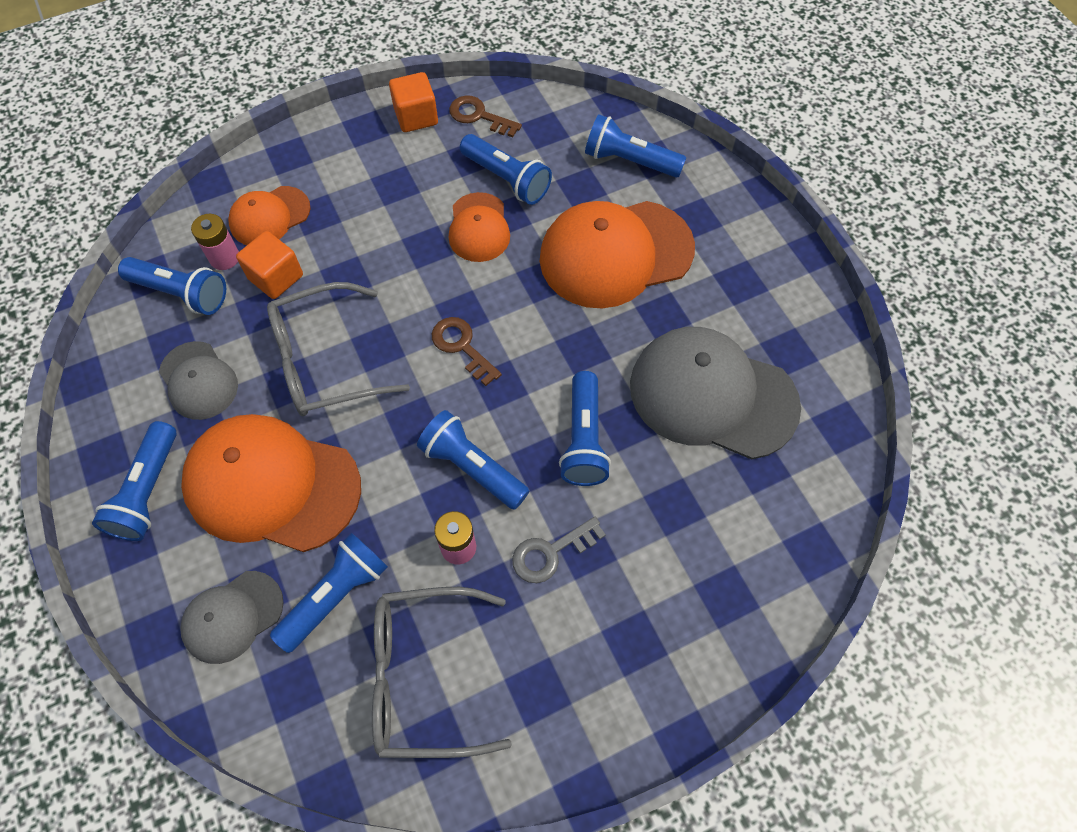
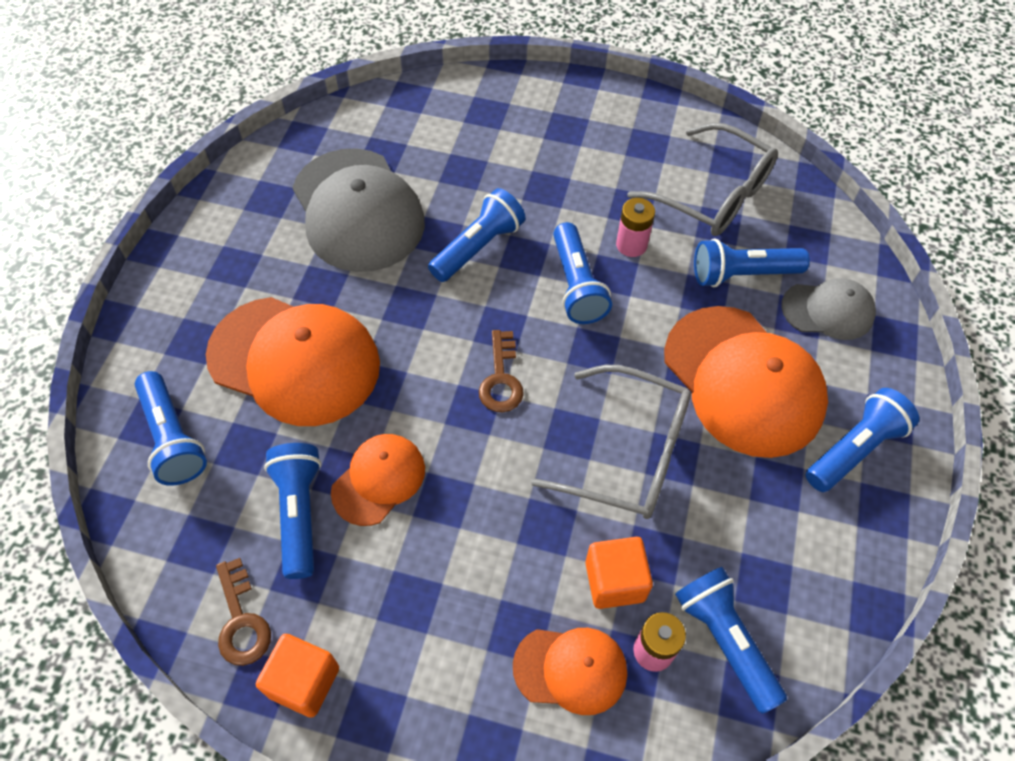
camera: 140 degrees left, 5 degrees down
(198, 381) = (757, 521): grey cap -> none
(551, 552) = (571, 201): grey key -> none

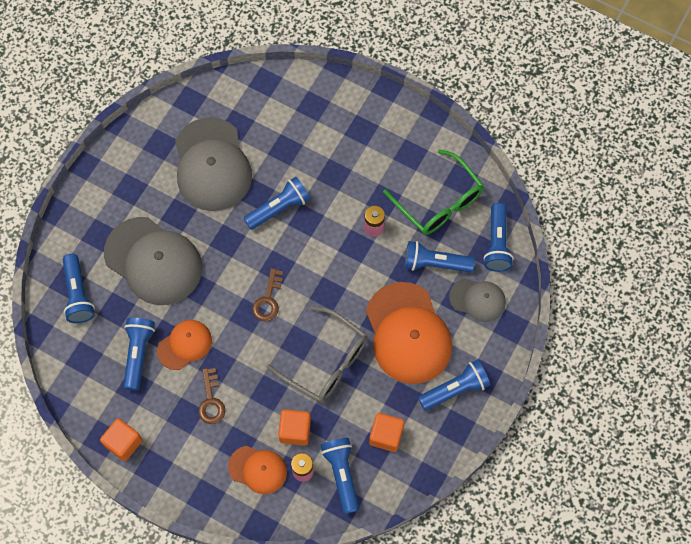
camera: 15 degrees right, 10 degrees up
(241, 620) = (98, 404): brown key -> brown key (211, 400)
(295, 361) = (153, 261): orange cap -> grey cap
(577, 285) = (331, 248): blue flashlight -> blue flashlight (497, 243)
(713, 195) = (439, 202): grey glasses -> green glasses
(774, 551) = (386, 435): none -> orange cube

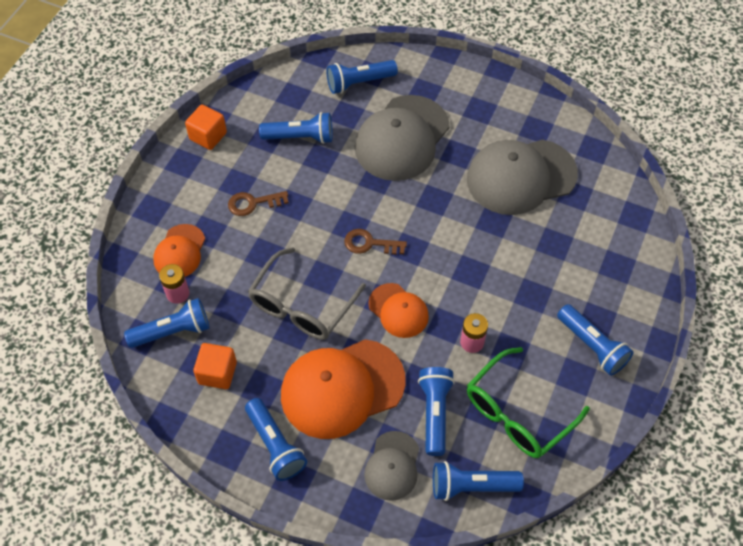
camera: 85 degrees right, 10 degrees down
(185, 345) = (312, 174): orange cap -> orange cap (398, 310)
(279, 208) = (480, 244): blue flashlight -> blue flashlight (592, 346)
(295, 430) = (222, 282): orange cube -> none

